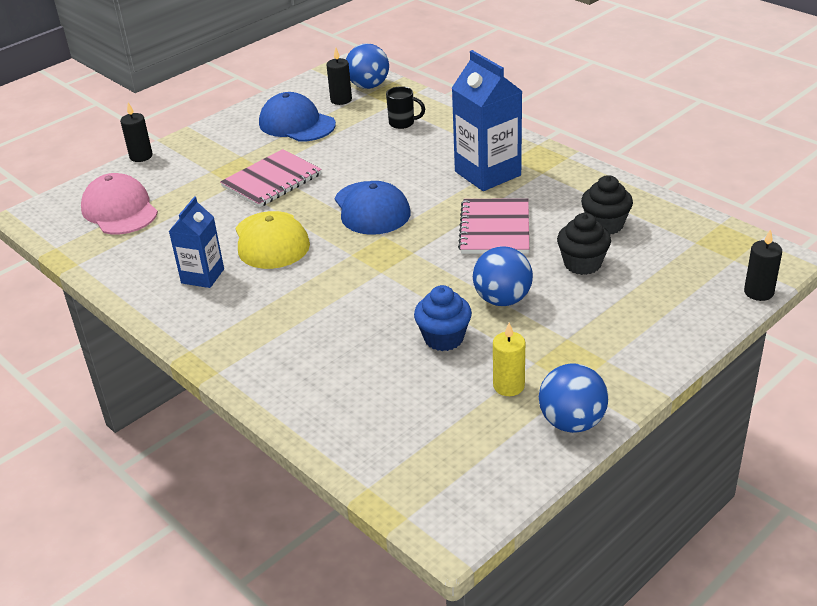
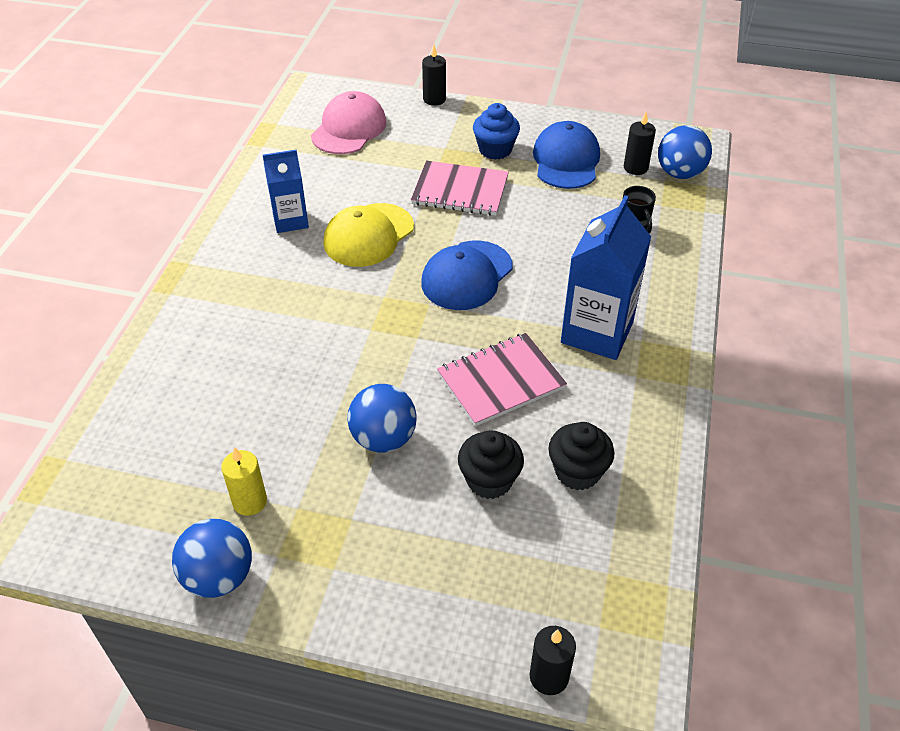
camera: 55 degrees right, 10 degrees up
(444, 338) = (296, 420): blue cupcake -> blue cupcake (495, 150)

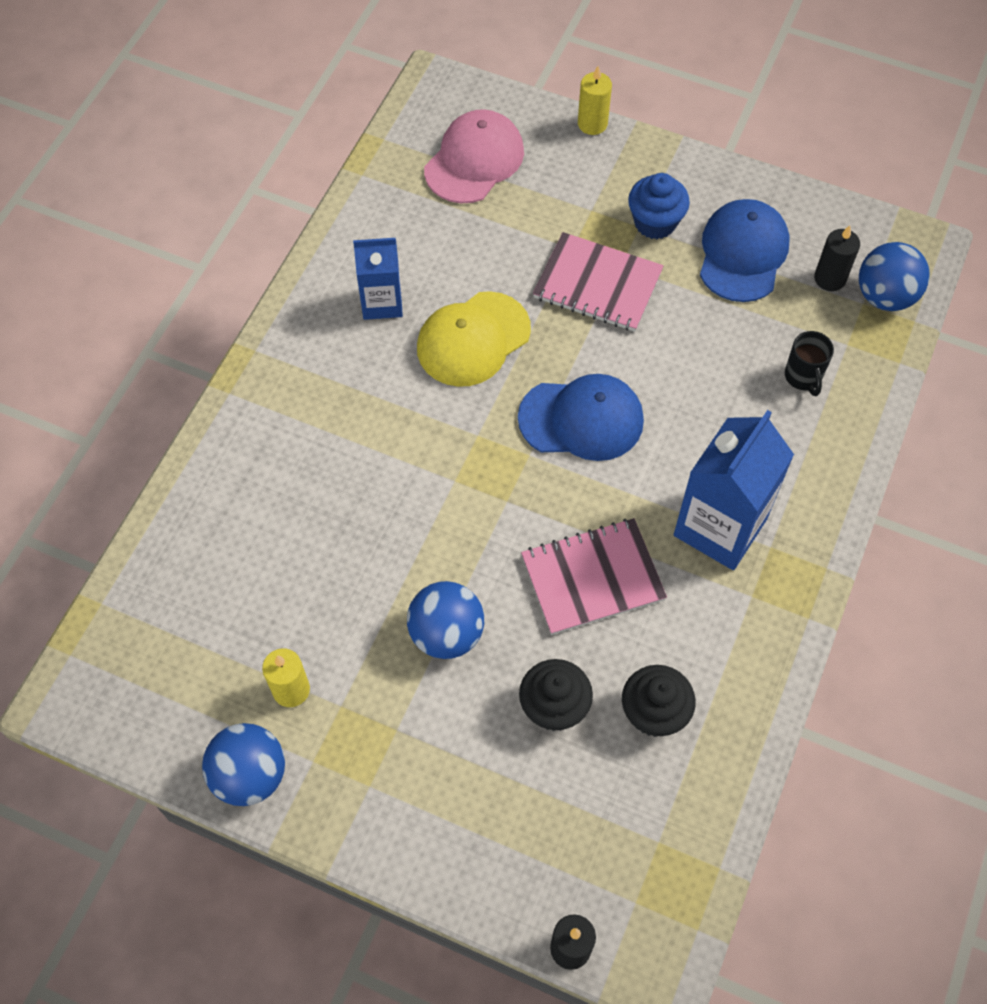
camera: 10 degrees right, 15 degrees up
(434, 99) = (592, 124): black candle -> yellow candle
(467, 275) = (581, 419): blue cap -> blue cap turned 135 degrees counterclockwise

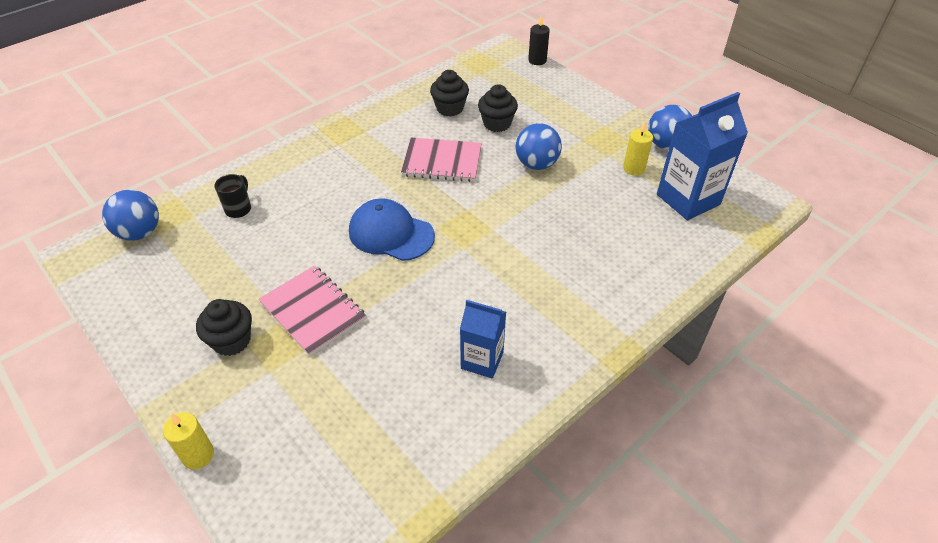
camera: 155 degrees left, 15 degrees down
(473, 339) = (429, 307): yellow cap -> none
(474, 160) = (328, 462): pink cap -> none
(655, 222) = (232, 341): blue cupcake -> black cupcake
(720, 527) = (356, 160): blue carton -> blue carton (688, 199)
(742, 253) = (195, 293): blue cap -> none
(830, 278) = (159, 255): black candle -> none

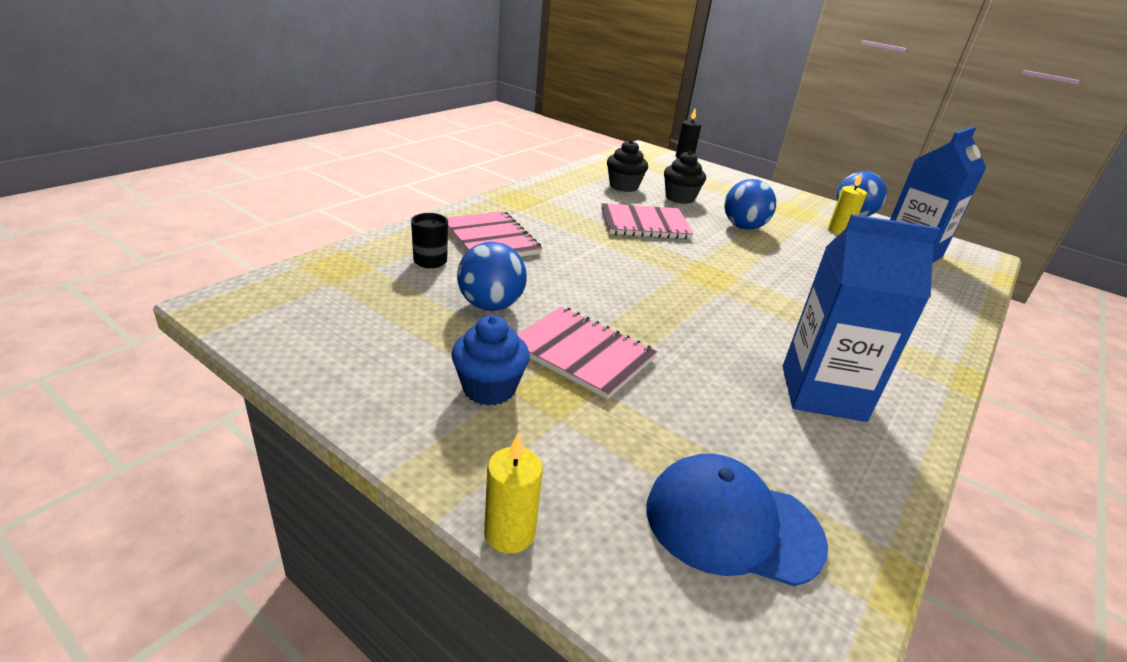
camera: 15 degrees left, 15 degrees down
(140, 233) = (306, 283): blue ball -> blue ball (490, 305)
(232, 341) = (489, 388): black cupcake -> blue cupcake
(296, 183) = (491, 239): none -> pink notebook
(391, 233) = (630, 280): blue cap -> blue cap (732, 524)
(482, 360) = (822, 393): blue carton -> blue carton, size x1.64

